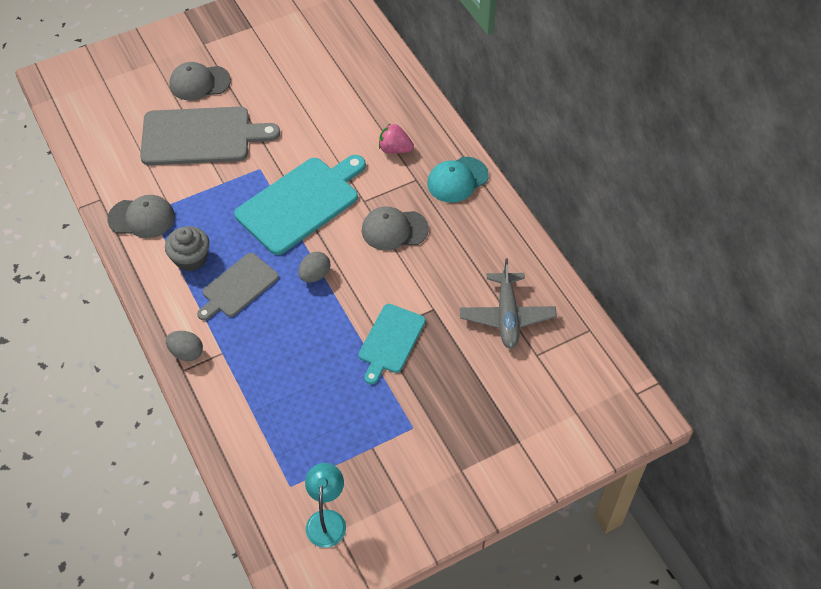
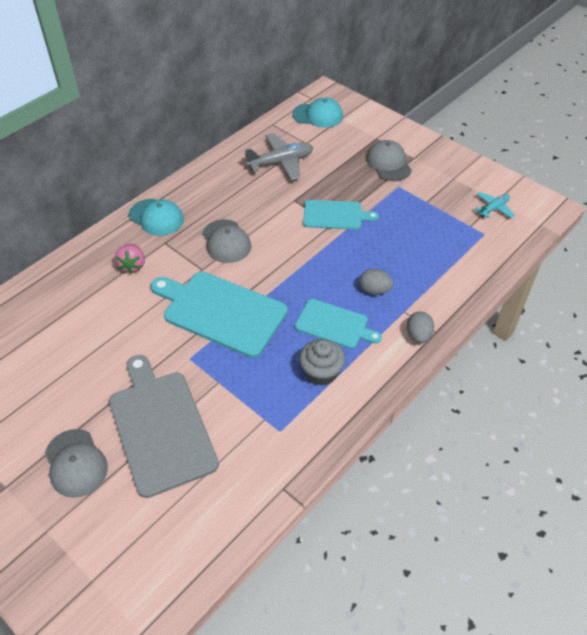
camera: 110 degrees left, 5 degrees down
(142, 218) = (291, 435): grey cap -> grey cap (388, 163)
(238, 287) = (334, 324): grey cutting board -> turquoise cutting board
(315, 275) = (296, 277): grey egg -> grey egg (374, 290)
(327, 520) = (493, 208): turquoise lamp -> turquoise plane
(592, 388) = (318, 115): none -> turquoise cap

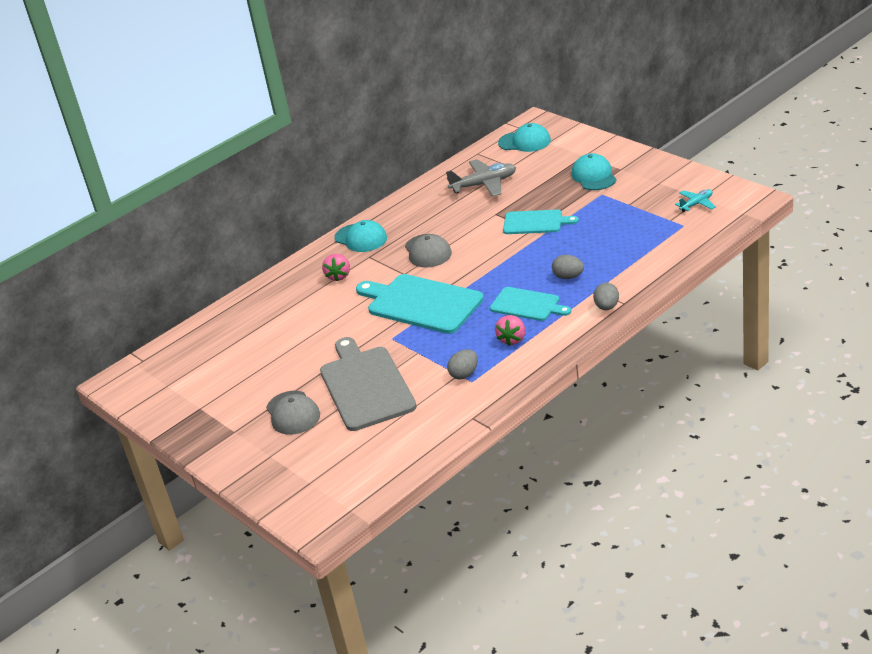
camera: 10 degrees right, 15 degrees down
(271, 419) = (464, 374): none -> grey egg
(321, 372) = (512, 339): grey cupcake -> pink strawberry
(388, 163) = (594, 176): grey cap -> turquoise cap

